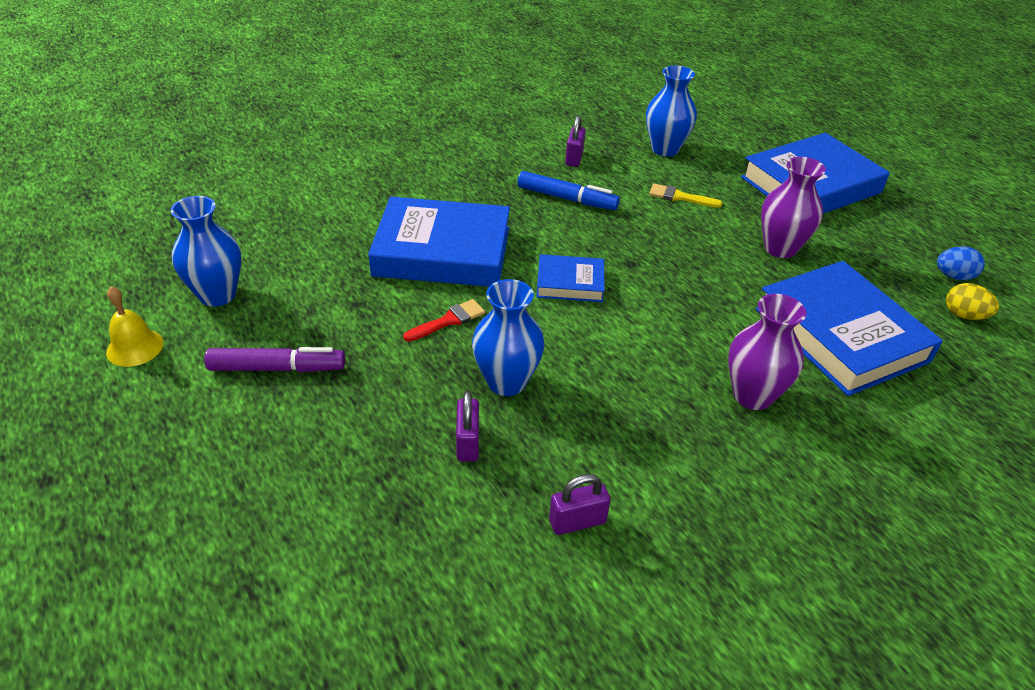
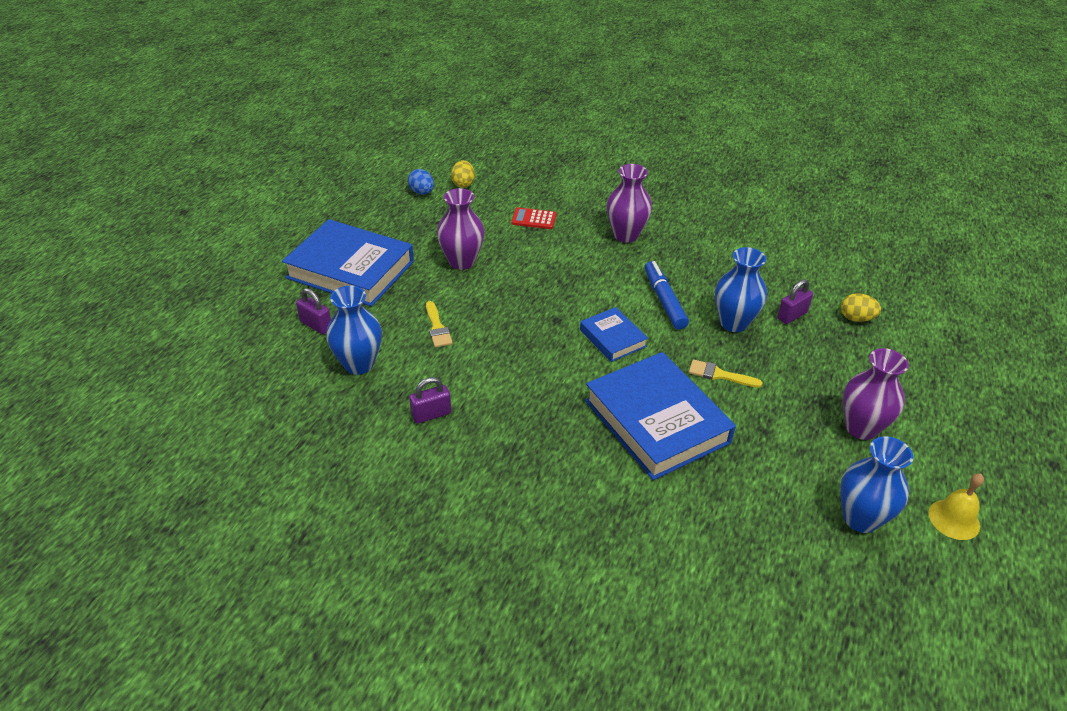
camera: 125 degrees left, 0 degrees up
(277, 368) = (861, 428): purple marker -> purple vase
(399, 504) = (856, 318): none -> yellow egg
(448, 320) = (719, 375): red brush -> yellow brush
(567, 199) = (506, 388): blue marker -> blue marker (664, 300)
(577, 521) = (781, 260): purple padlock -> purple padlock (316, 325)
(841, 335) = (534, 219): blue book -> red calculator

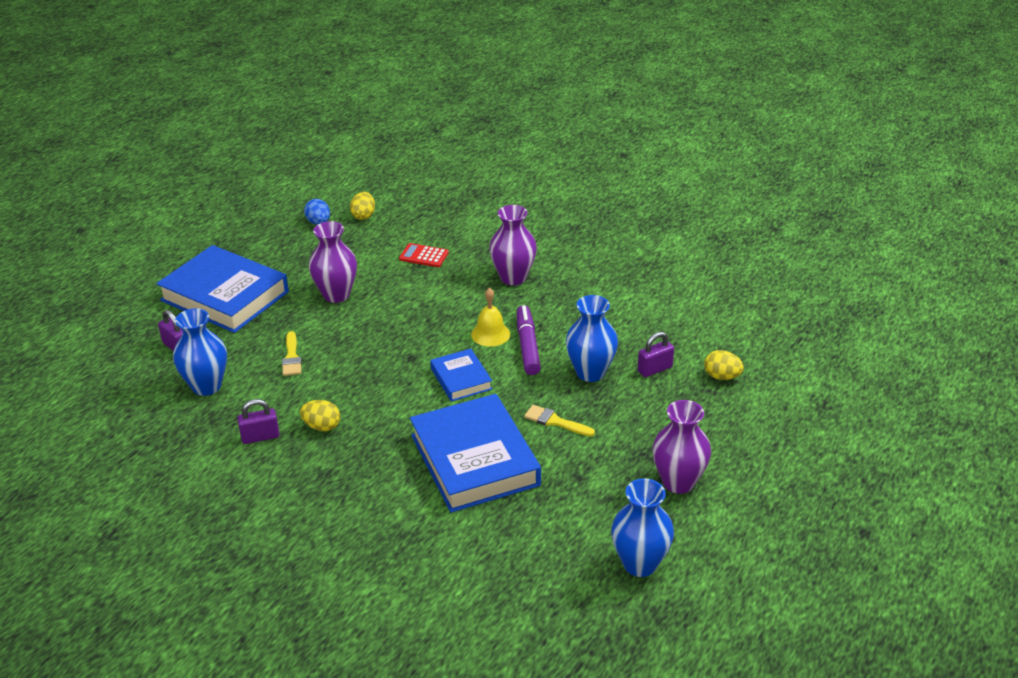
camera: 10 degrees right, 5 degrees down
(491, 398) = (322, 426): none -> yellow egg
(664, 300) = (527, 346): blue marker -> purple marker
(954, 519) = (734, 573): yellow bell -> yellow bell (490, 334)

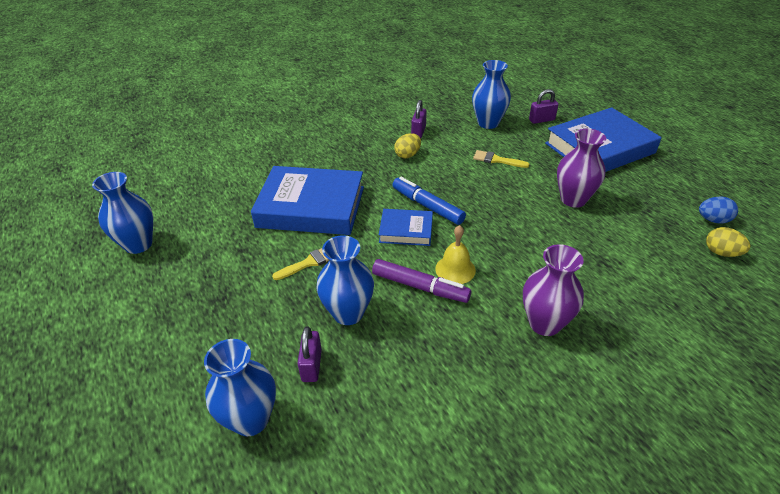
camera: 120 degrees right, 5 degrees up
(412, 379) = (427, 206): none -> blue marker
(424, 256) = (619, 270): red calculator -> none
(678, 482) = (173, 303): purple vase -> none
(722, 377) = (251, 419): yellow egg -> blue vase

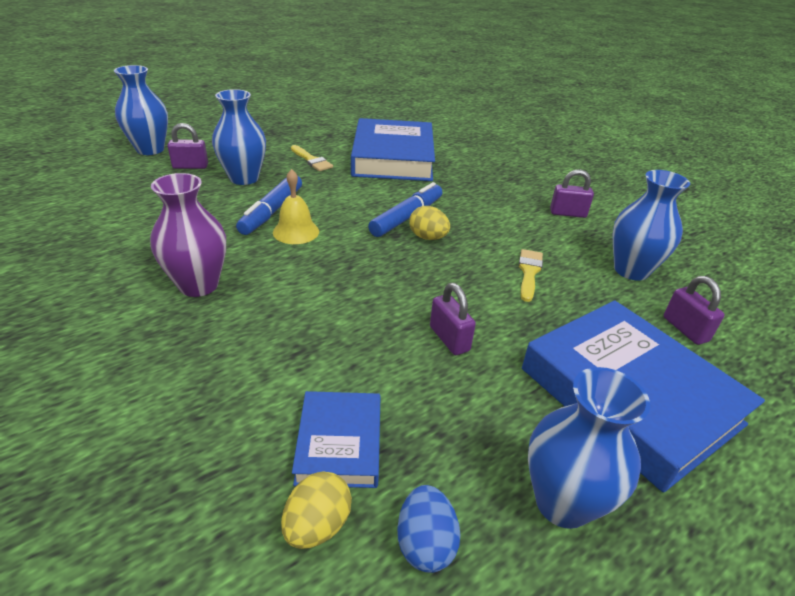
camera: 80 degrees right, 5 degrees down
(138, 244) = (336, 103): blue vase -> blue vase (562, 502)
(406, 230) = (360, 204): blue book -> blue book (339, 443)
(407, 155) = (508, 206): yellow egg -> yellow egg (428, 237)
(420, 287) = (272, 211): purple marker -> blue marker
(573, 199) = (449, 339): purple vase -> purple padlock

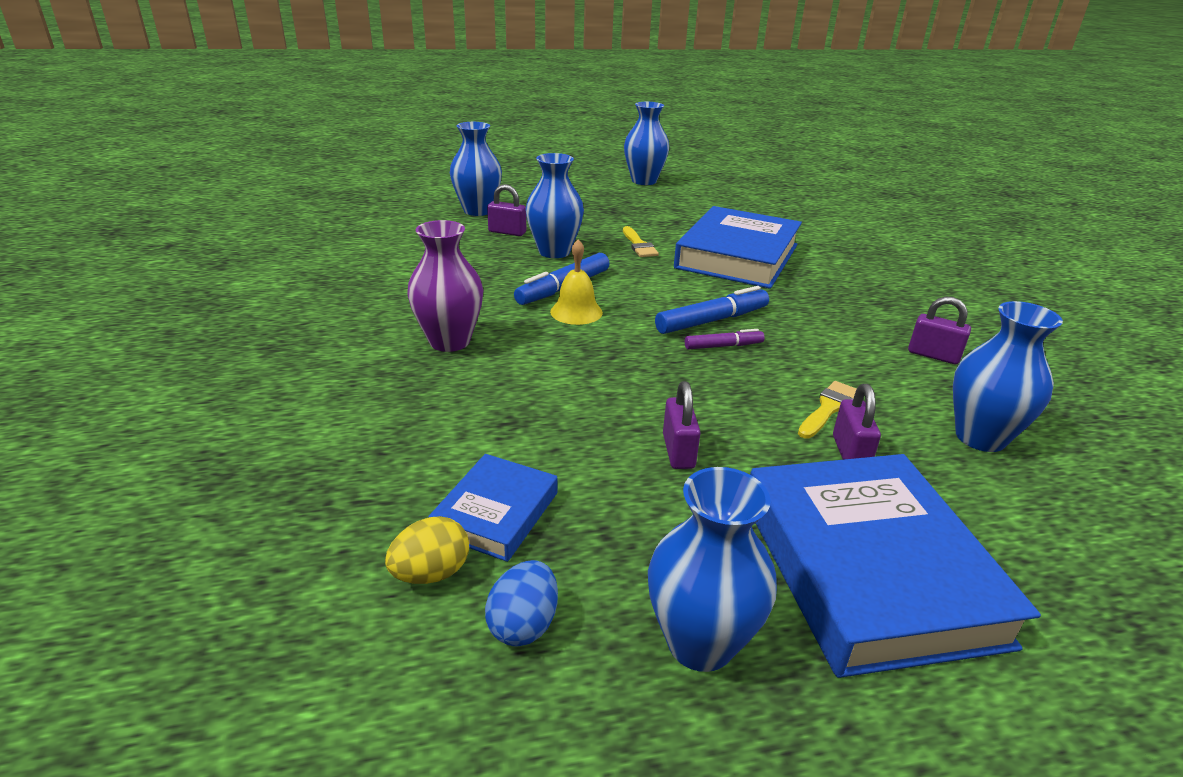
camera: 25 degrees right, 5 degrees down
(282, 102) = (644, 181): none -> blue vase
(428, 237) = (723, 346): yellow egg -> purple marker
(685, 329) = (1012, 521): purple padlock -> purple padlock (850, 453)

